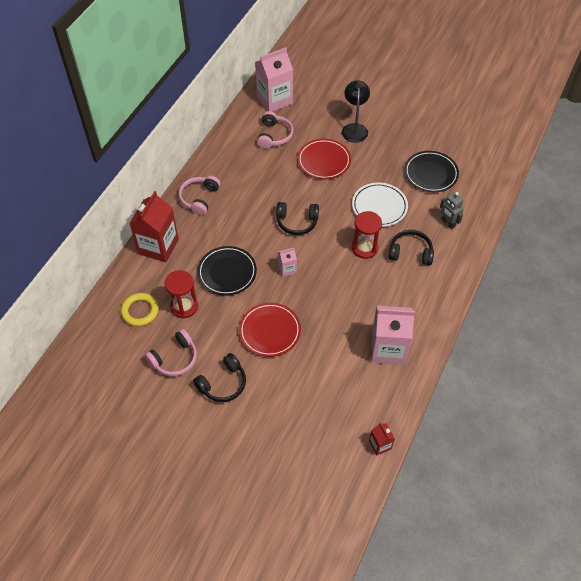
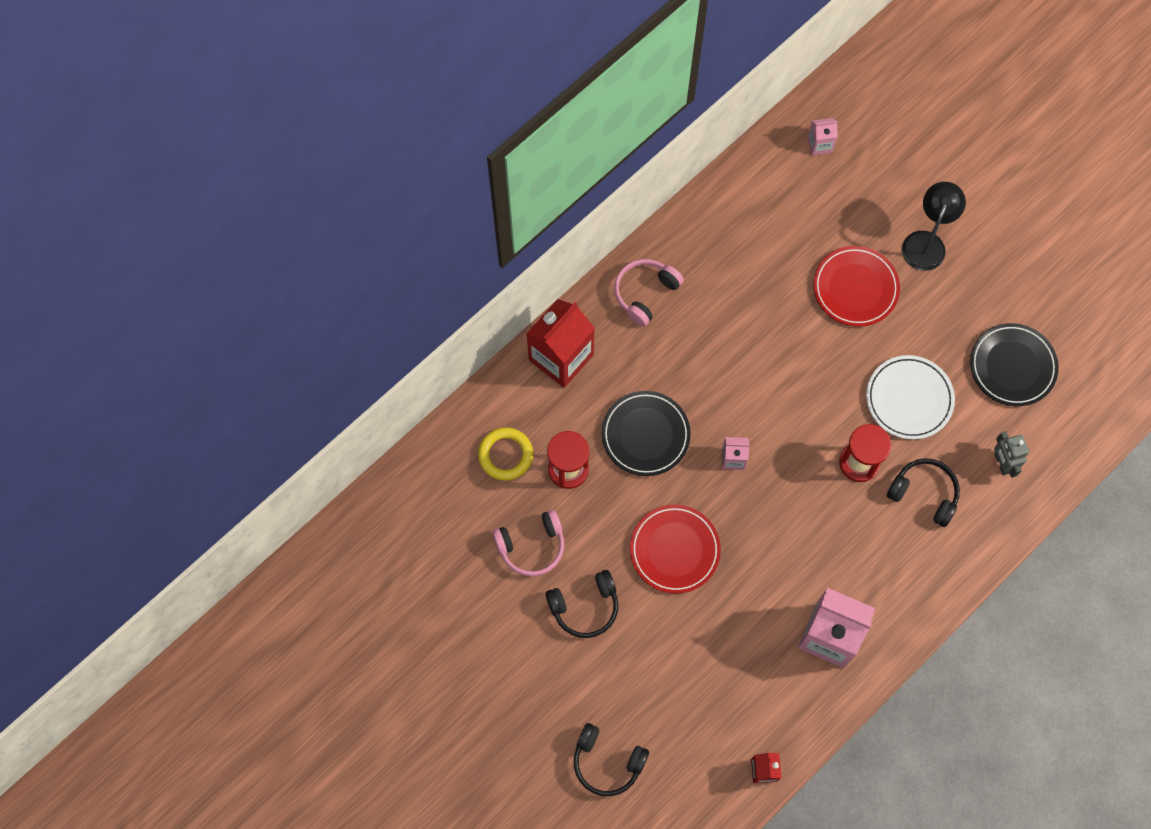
camera: 20 degrees right, 15 degrees up
(274, 100) = (820, 144): pink carton -> pink carton, size x0.47
(274, 136) = (795, 215): pink headphones -> none
(297, 222) = (775, 384): black headphones -> black headphones (607, 762)

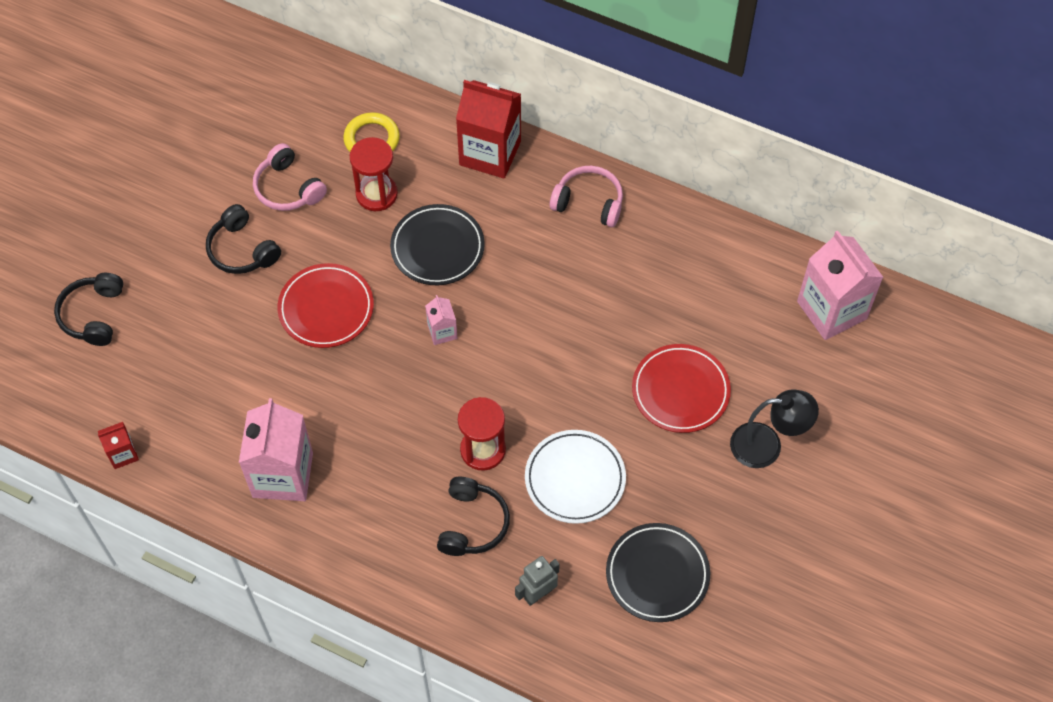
camera: 70 degrees right, 10 degrees down
(820, 144) = (831, 310): pink carton -> pink carton, size x2.11

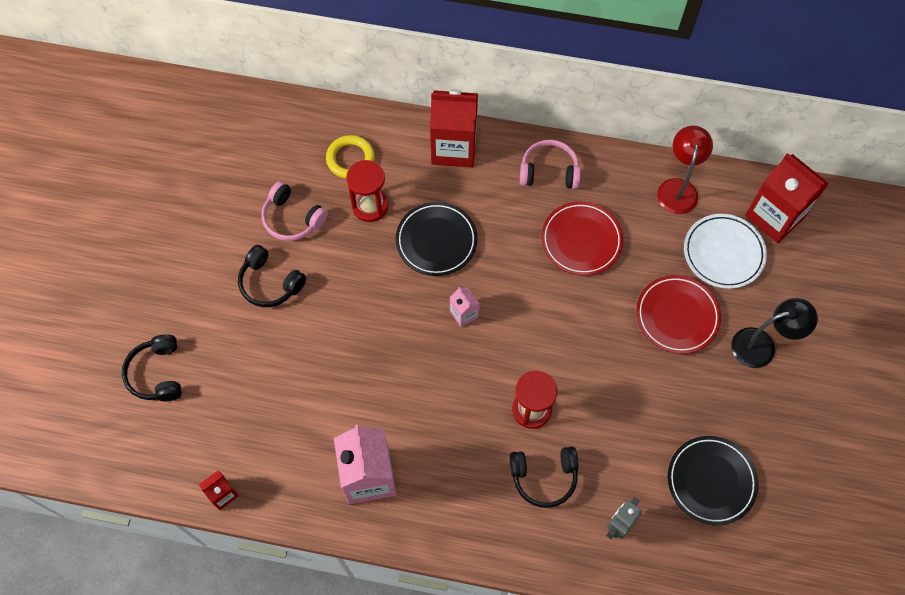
camera: 15 degrees left, 5 degrees up
(326, 308) = (359, 317): red plate -> red plate (581, 240)
(472, 523) = (544, 477): black headphones -> black headphones turned 90 degrees clockwise
(575, 479) = (616, 415): white plate -> white plate (723, 253)
(730, 254) = (678, 188): none -> red lamp
(831, 310) = (774, 216): pink carton -> red carton

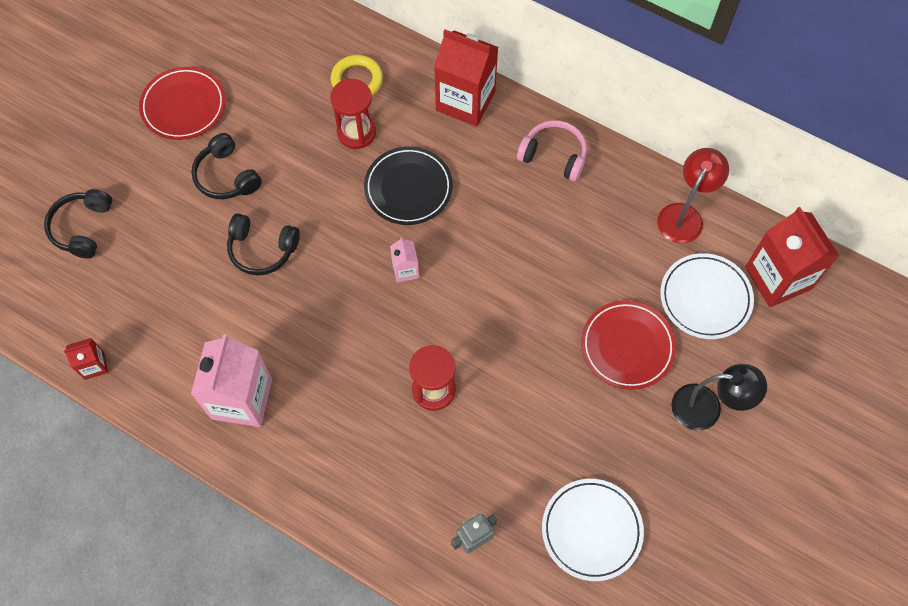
camera: 20 degrees right, 0 degrees up
(292, 219) = (275, 120): pink headphones -> none
(544, 477) = (417, 463): black headphones -> black headphones (262, 249)
(581, 240) = (558, 236): red plate -> red plate (184, 106)
(711, 481) = (591, 530): black plate -> white plate

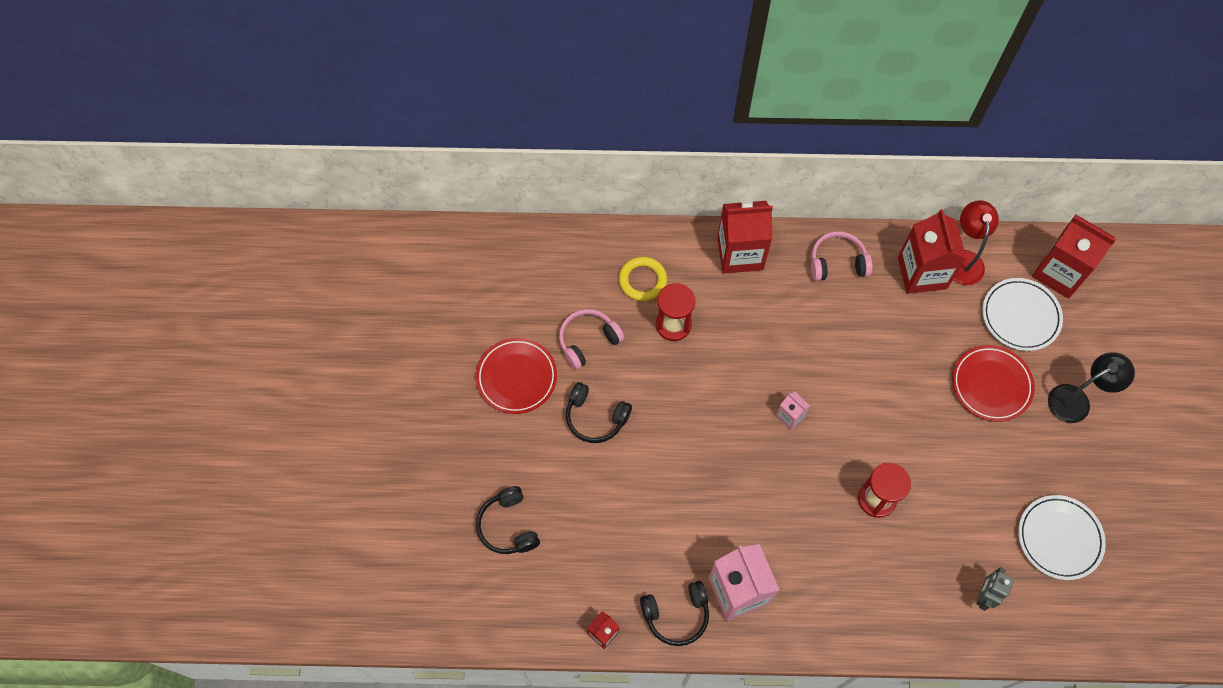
camera: 30 degrees left, 0 degrees up
(262, 249) = (668, 462): black headphones -> black headphones (676, 615)
(269, 107) = (588, 341): none -> pink headphones
(408, 188) = (746, 349): black plate -> none
(632, 207) = (922, 273): none -> red carton

